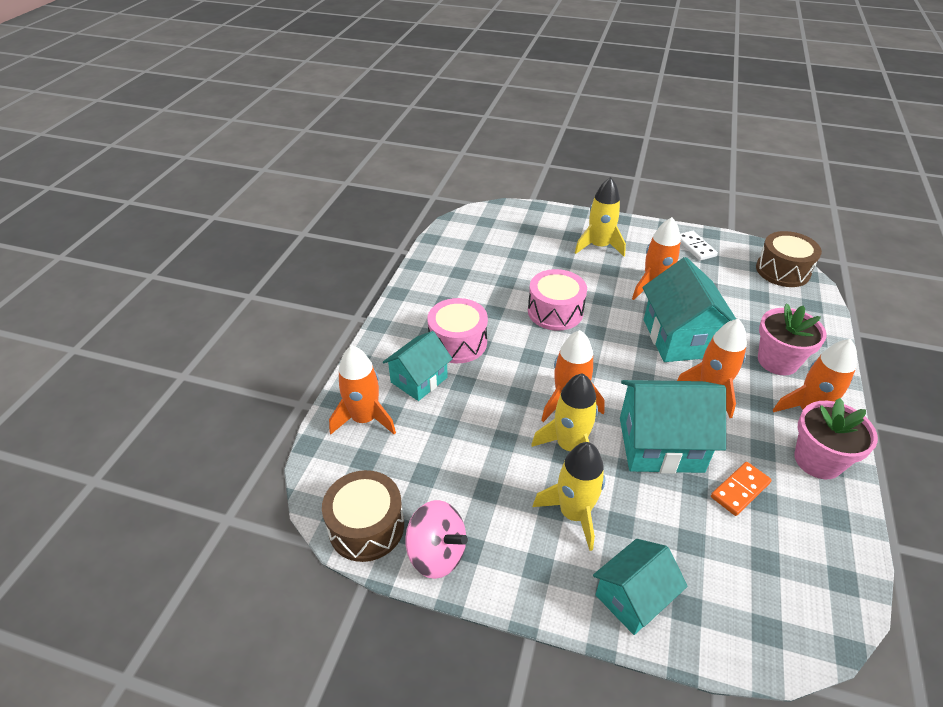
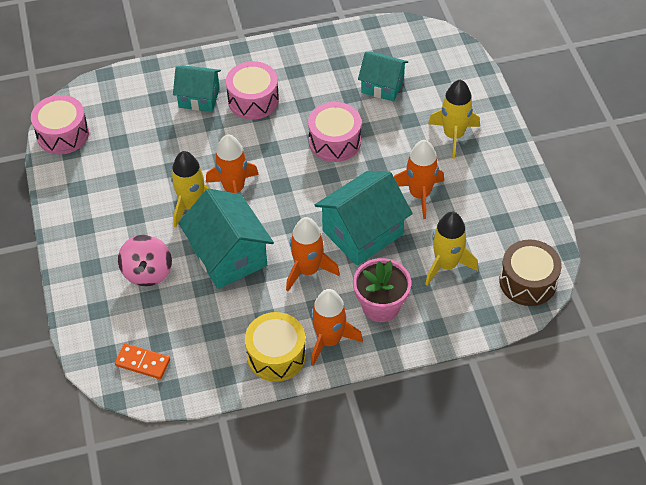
camera: 60 degrees right, 10 degrees up
(364, 418) = (144, 89): orange rocket -> none
(366, 527) = (63, 134): brown drum -> pink drum
(437, 553) = (64, 175): pink spinning top -> pink spinning top (147, 272)
(574, 513) = (135, 229): yellow rocket -> yellow rocket (446, 265)
(633, 598) = (89, 280): turquoise house -> turquoise house (382, 86)
(695, 247) = (512, 205): white domino -> none
(740, 490) = (214, 313): orange domino -> orange domino (143, 362)
(818, 460) = (276, 355): pink flower pot -> yellow drum

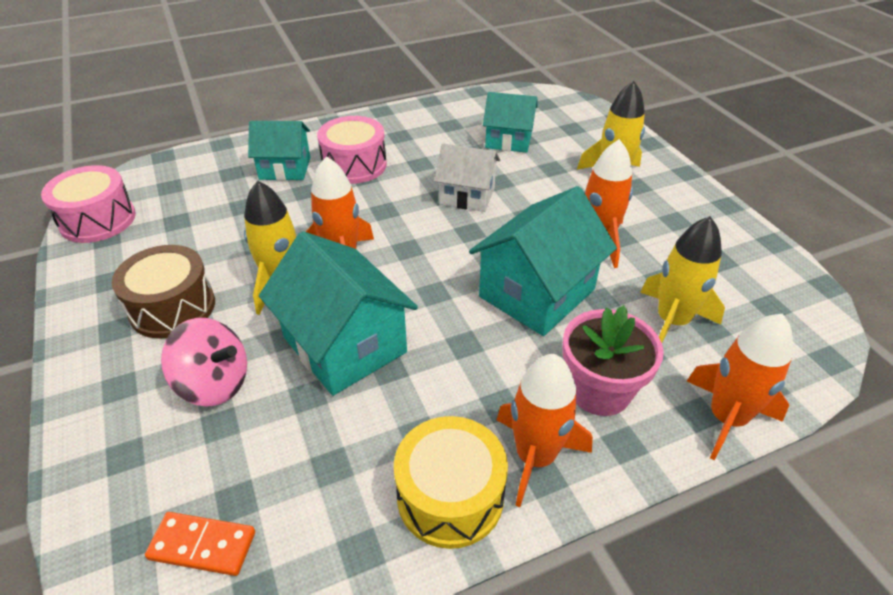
camera: 10 degrees left, 10 degrees down
(147, 272) = (214, 383): pink spinning top -> pink spinning top turned 60 degrees counterclockwise
(308, 270) = (471, 351): orange rocket -> orange rocket (726, 418)
(334, 141) = (467, 196): pink drum -> white house
(528, 281) = (798, 330): brown drum -> brown drum (172, 307)

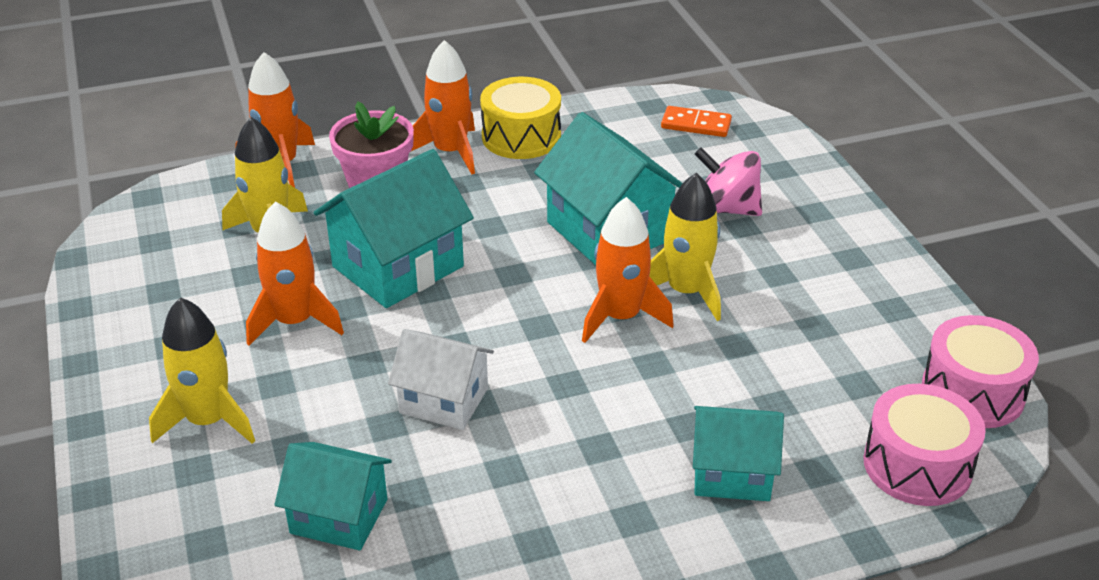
camera: 175 degrees left, 5 degrees down
(172, 307) = (801, 274): brown drum -> none
(354, 165) = (616, 473): pink drum -> pink drum (917, 465)

